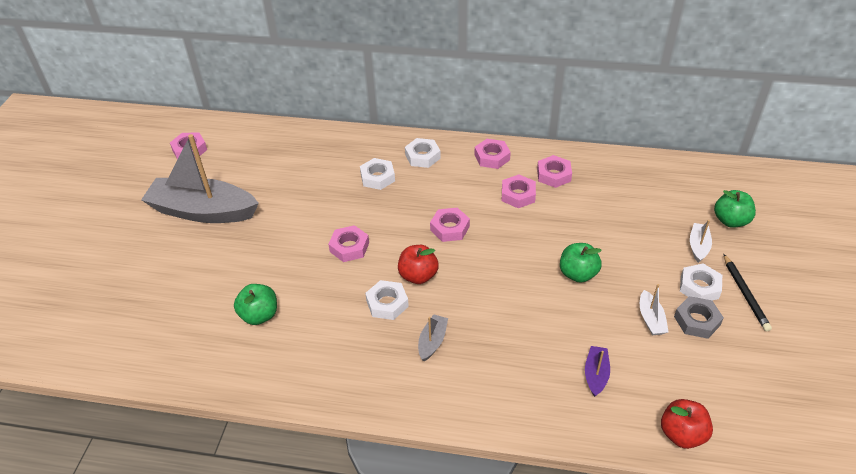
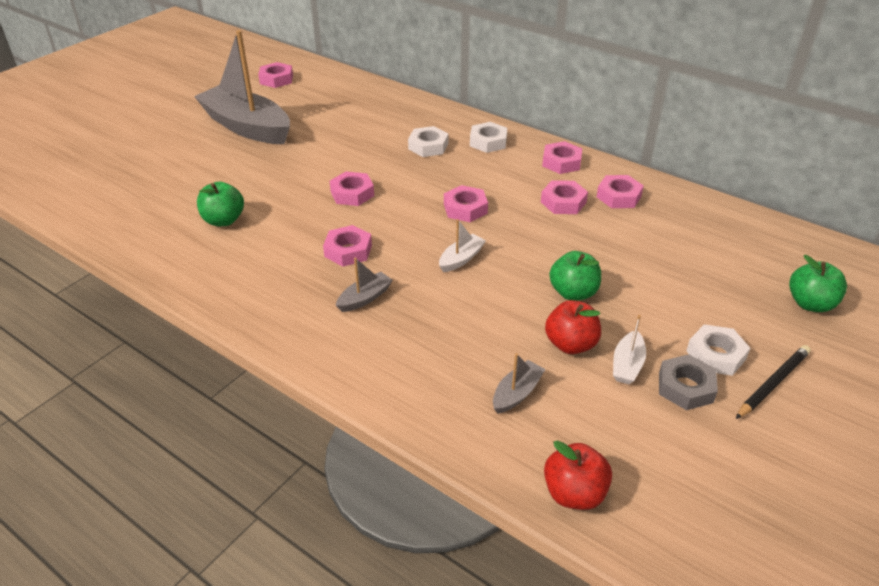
camera: 25 degrees right, 5 degrees down
(387, 303) = (348, 251): white nut -> pink nut
(418, 276) = (398, 238): red apple -> red apple (570, 344)
(596, 374) = (516, 393): purple boat -> grey boat
(698, 246) = (746, 315): white boat -> white boat (461, 259)
(745, 294) = (773, 383): black pencil -> black pencil turned 150 degrees counterclockwise

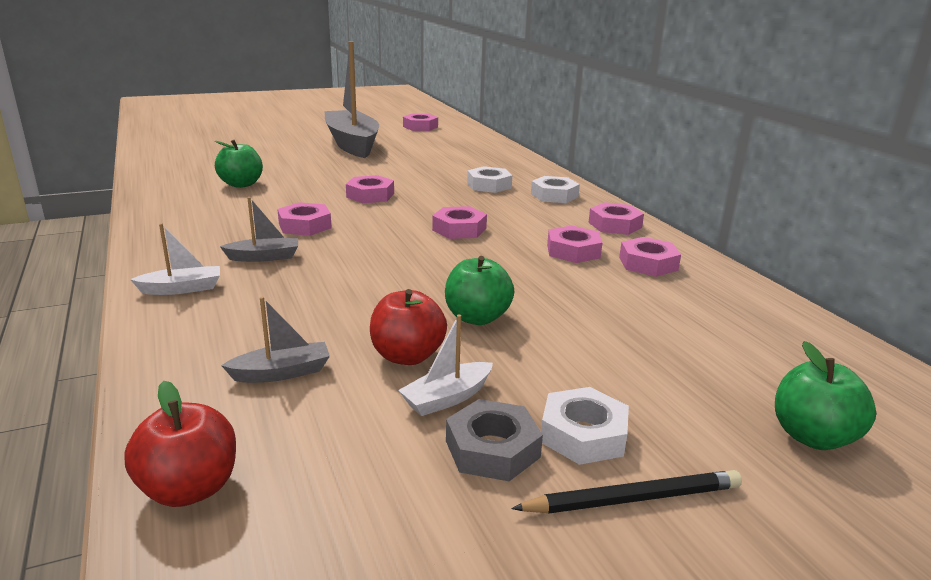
camera: 30 degrees right, 15 degrees down
(461, 259) = (398, 259): white boat -> white boat (182, 289)

